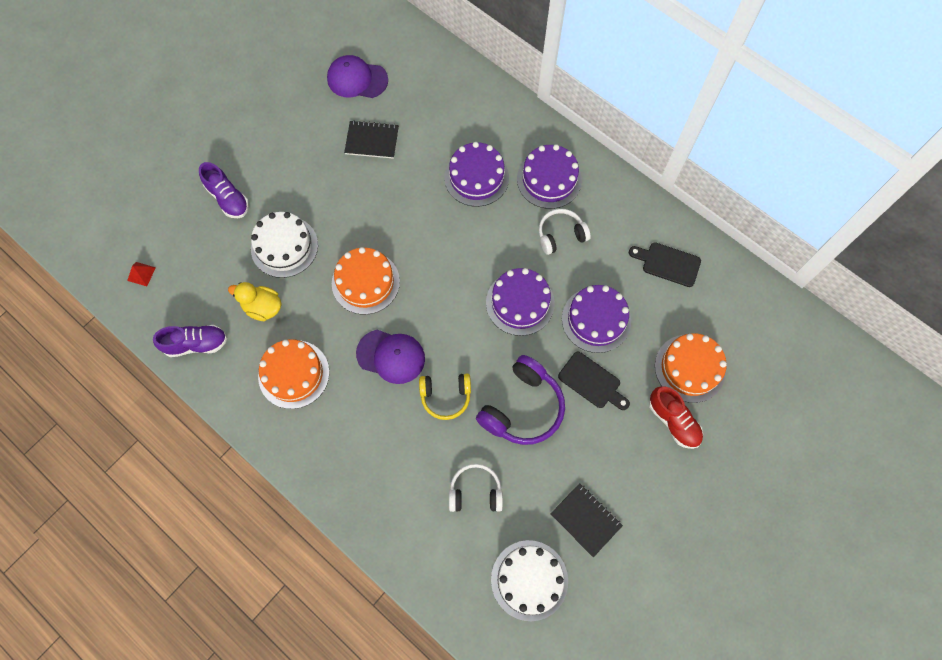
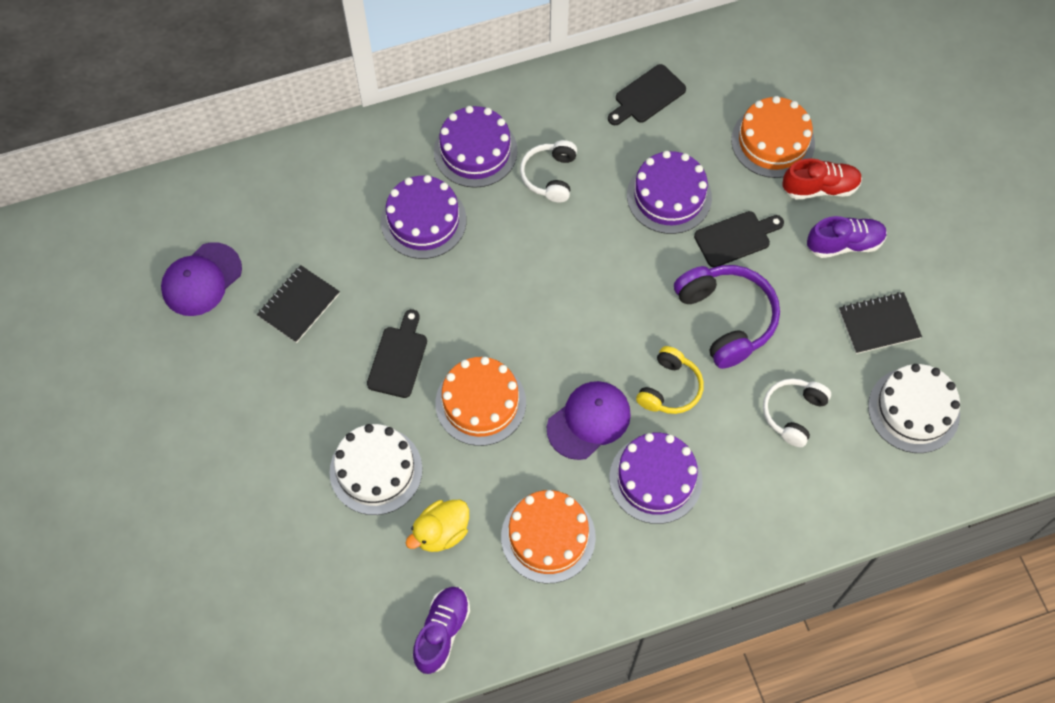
camera: 60 degrees left, 5 degrees down
(141, 274) = (303, 658): red pyramid -> none
(228, 198) = (265, 505): purple shoe -> purple shoe (844, 244)
(369, 217) = (398, 358): none -> black cutting board
(520, 303) = (605, 258): purple cake -> purple cake (655, 479)

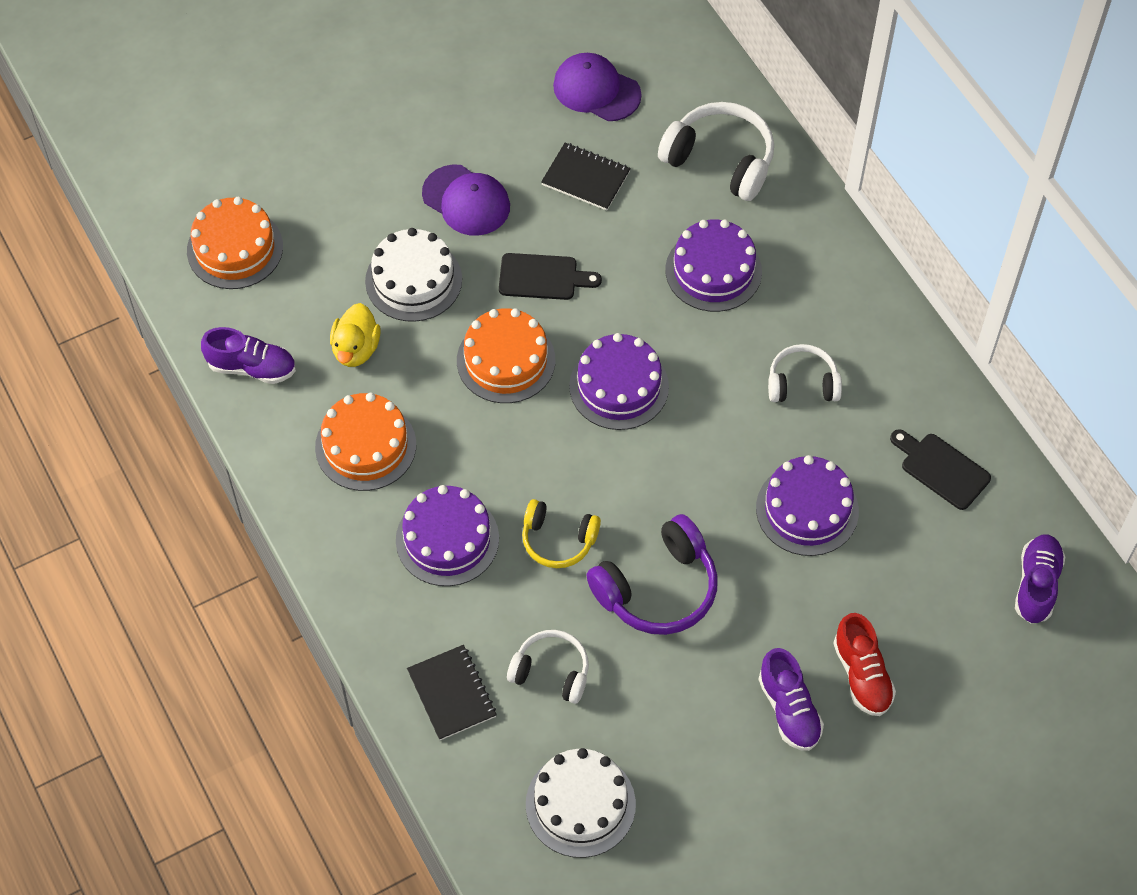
camera: 80 degrees right, 5 degrees down
(308, 194) = (720, 160): none -> white headphones
(441, 532) = (356, 349): yellow duck -> yellow duck turned 120 degrees counterclockwise
(475, 151) = (816, 305): purple cake -> purple cake (619, 386)
(589, 421) = (504, 465): purple cap -> purple cap (466, 200)
(735, 238) = (768, 587): black cutting board -> none
(757, 57) = (1036, 585): none -> purple shoe
(773, 141) = (915, 615): orange cake -> orange cake (235, 248)
(879, 324) = (687, 757): black notebook -> black notebook (452, 693)

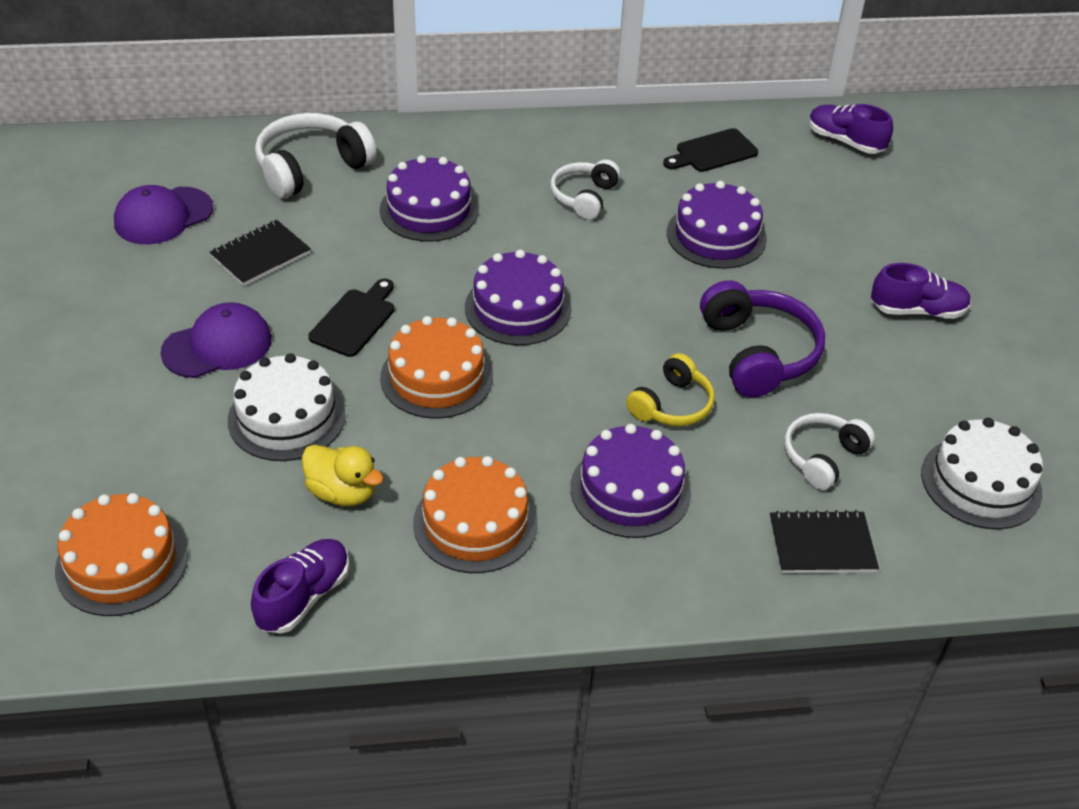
camera: 70 degrees left, 15 degrees down
(862, 675) = (896, 258): red shoe -> none

